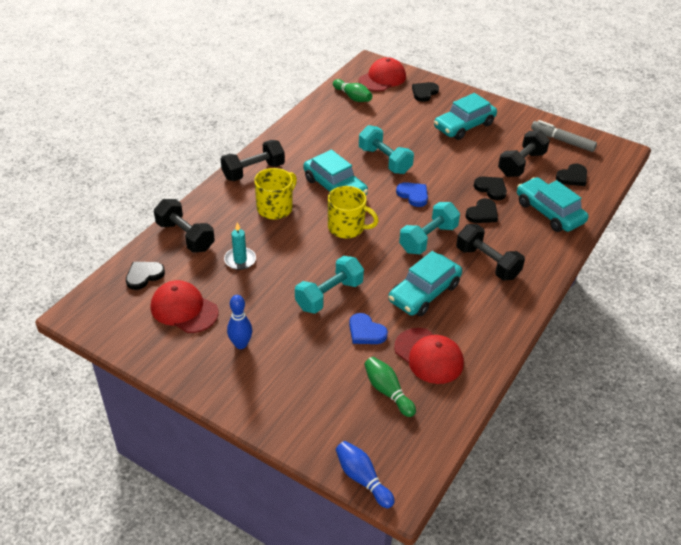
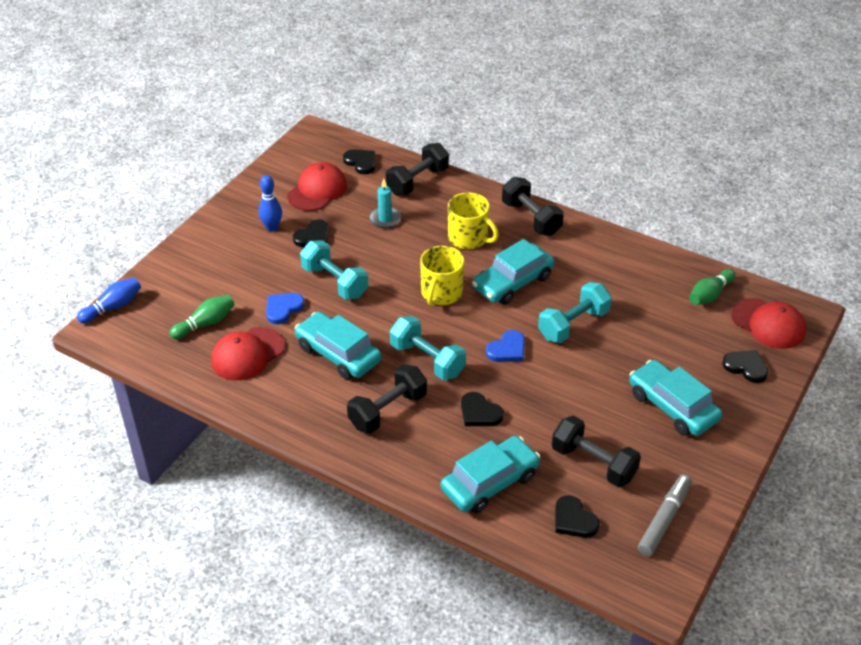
camera: 90 degrees right, 0 degrees up
(491, 189) = (531, 425): black heart -> black heart (313, 236)

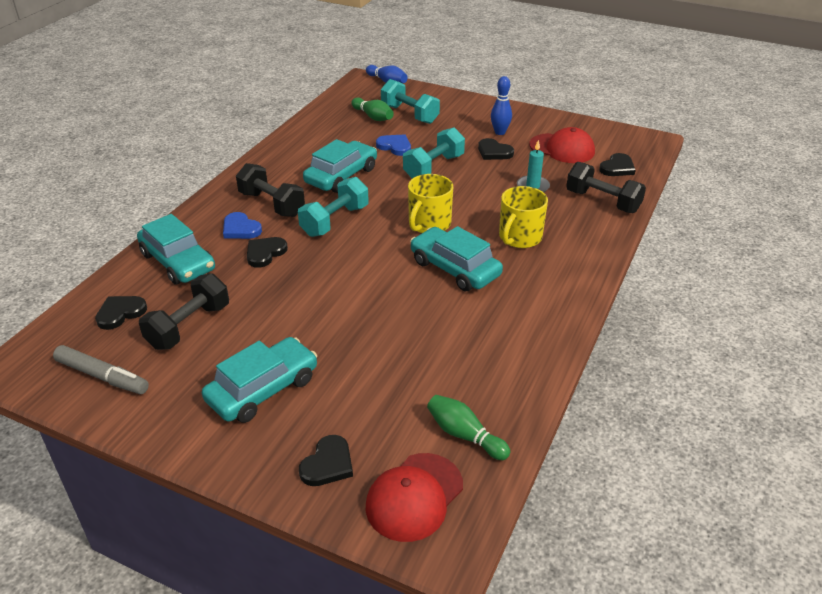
camera: 85 degrees right, 5 degrees down
(247, 354) = (339, 137): red cap -> none
(441, 293) = (429, 224): yellow mug -> yellow mug turned 75 degrees counterclockwise
(507, 349) = (351, 267): blue heart -> blue heart (240, 229)
(531, 218) = (569, 279): black dumbbell -> none
(573, 324) = (393, 312): turquoise dumbbell -> turquoise dumbbell (409, 114)

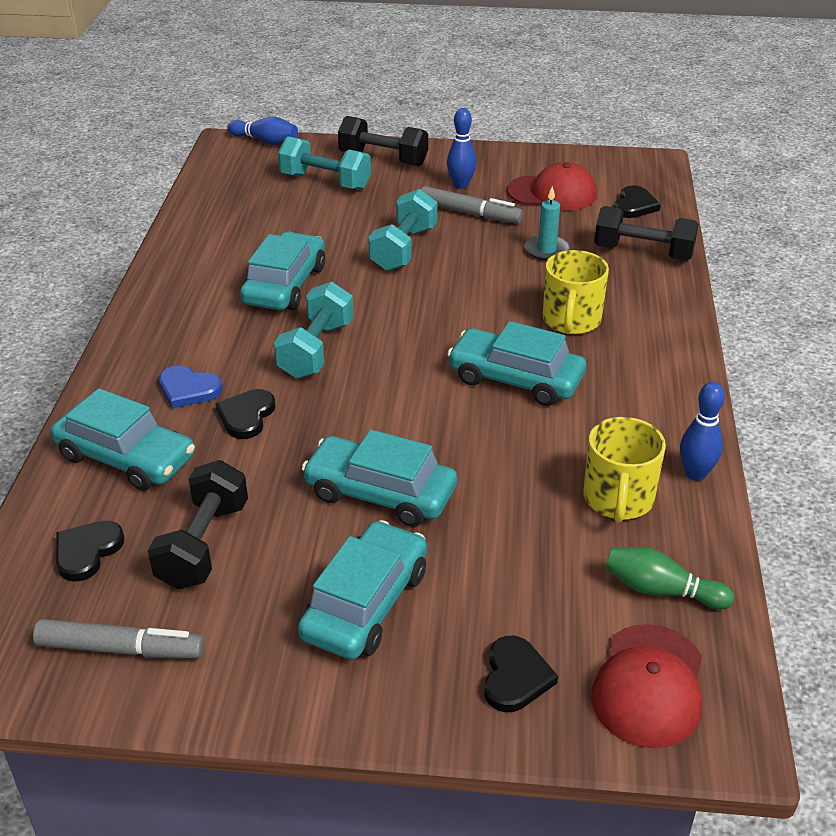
camera: 20 degrees left, 0 degrees up
(272, 204) = (211, 345): black dumbbell -> black dumbbell (383, 159)
(317, 321) = (380, 493): none -> turquoise car
(373, 117) = (277, 194): green bowling pin -> none
(395, 146) = (333, 230): blue heart -> none
(429, 224) = (445, 327): yellow mug -> yellow mug (618, 499)
(494, 152) = (469, 213): black heart -> grey marker
(542, 362) = (695, 474): none -> blue bowling pin

